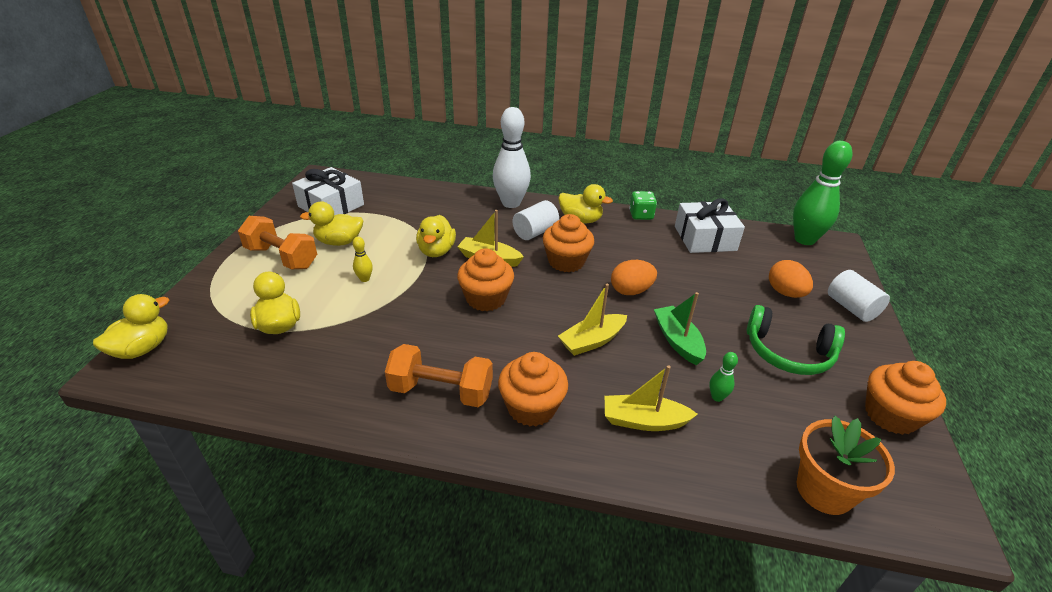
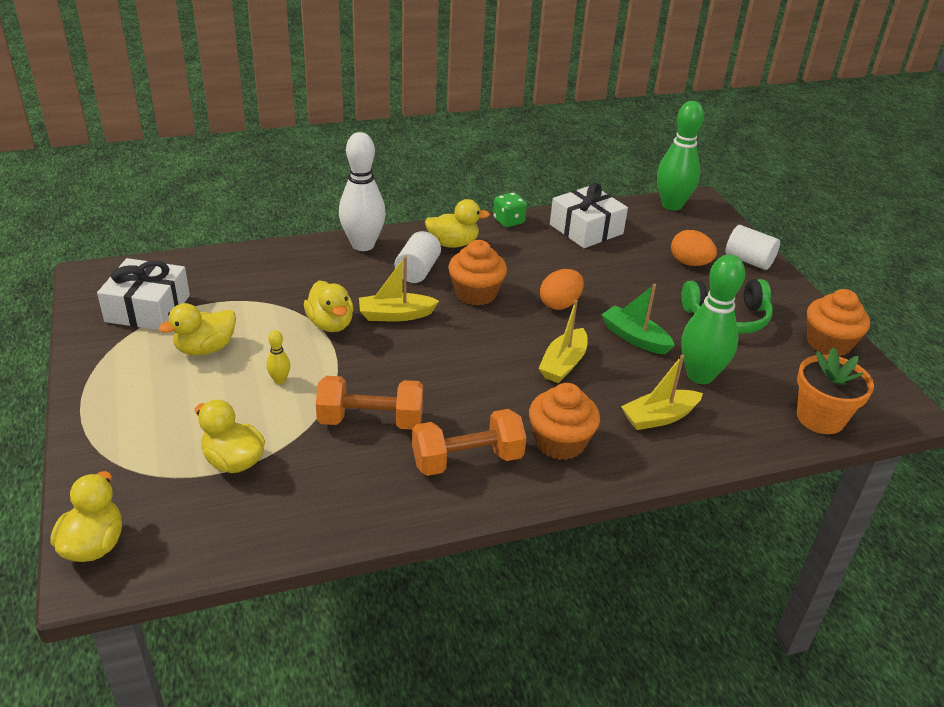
camera: 30 degrees left, 0 degrees up
(282, 257) = (153, 388): orange dumbbell -> orange dumbbell (371, 421)
(486, 298) = (429, 357): orange cupcake -> none
(717, 397) = (700, 375): green bowling pin -> green bowling pin, size x2.39

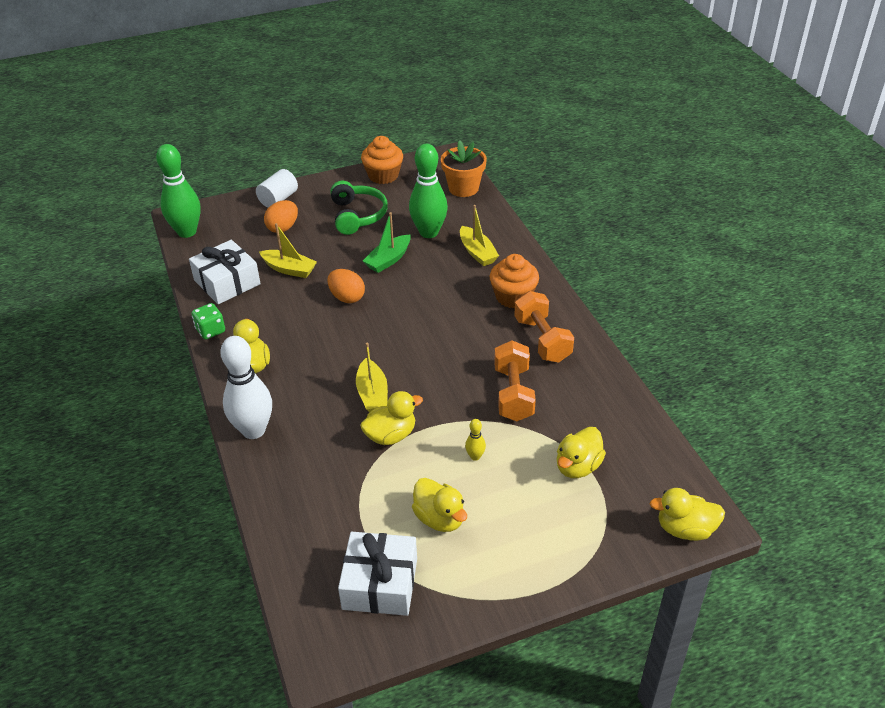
camera: 90 degrees left, 5 degrees up
(417, 271) = (300, 386): white cylinder -> none
(476, 293) = (335, 346): orange cupcake -> none
(563, 364) = (426, 295): yellow boat -> yellow boat (289, 269)

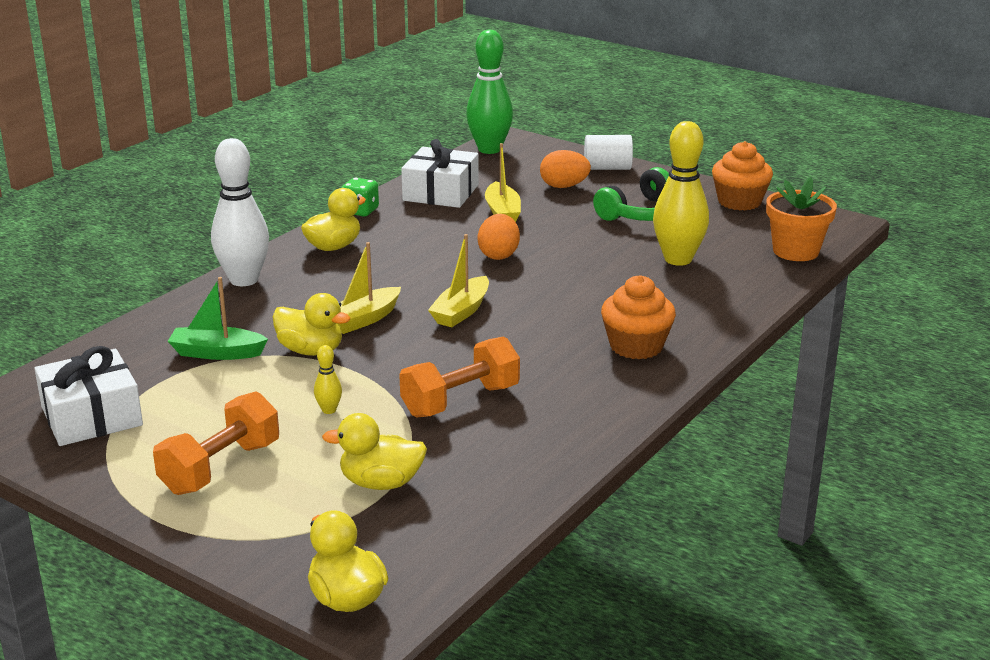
camera: 55 degrees right, 15 degrees down
(388, 260) = (594, 254): green boat -> green boat (217, 353)
(429, 232) = (678, 259): green bowling pin -> yellow bowling pin
(440, 518) = (212, 420): yellow duck -> none
(477, 252) = (686, 298): yellow boat -> yellow boat (461, 311)
(542, 340) = (581, 390): orange dumbbell -> orange dumbbell (220, 468)

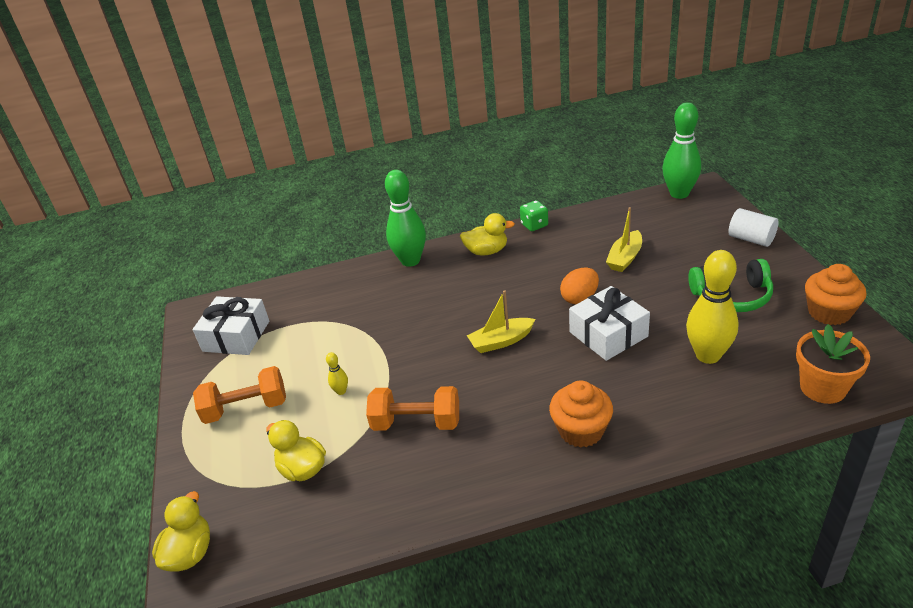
camera: 45 degrees right, 10 degrees up
(217, 353) = (337, 315): green boat -> none
(244, 280) = (410, 261): white bowling pin -> green bowling pin
(311, 351) = (383, 336): yellow duck -> none
(363, 319) = (438, 322): yellow boat -> none
(441, 193) = (602, 225): white gift -> white gift (608, 334)
(564, 186) = (696, 247): orange egg -> none

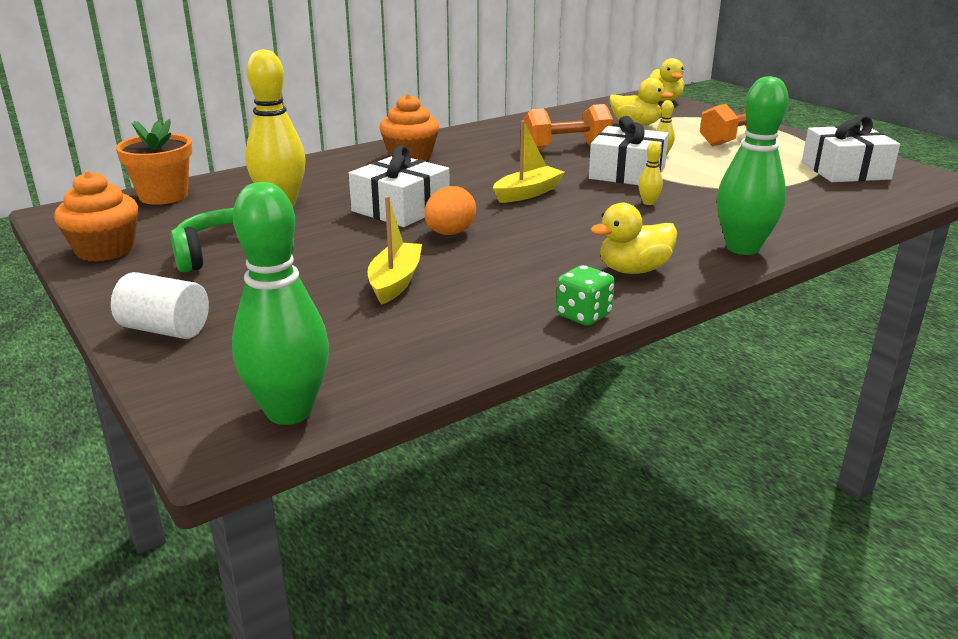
camera: 155 degrees right, 10 degrees down
(401, 361) = (627, 173): none -> white gift
(422, 314) = (648, 203): none -> yellow bowling pin

